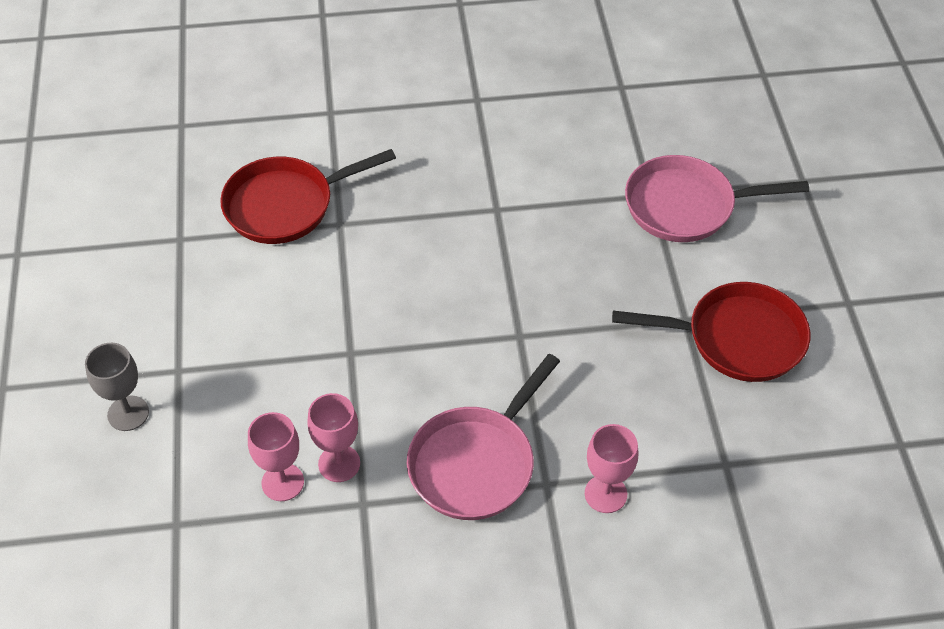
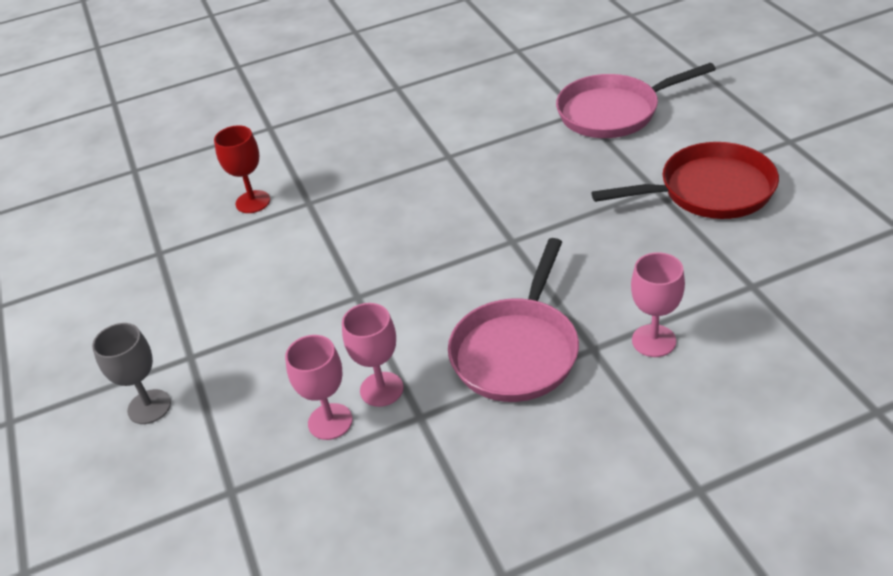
camera: 10 degrees left, 10 degrees down
(286, 205) = (253, 202): red pan -> red goblet

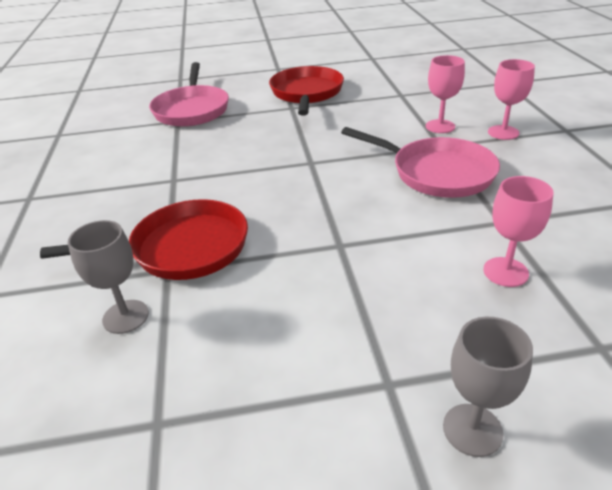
camera: 80 degrees left, 5 degrees down
(253, 202) = (125, 316): red goblet -> grey goblet
(337, 200) = (182, 249): none -> red pan
(381, 389) = (468, 239): pink goblet -> pink goblet (503, 132)

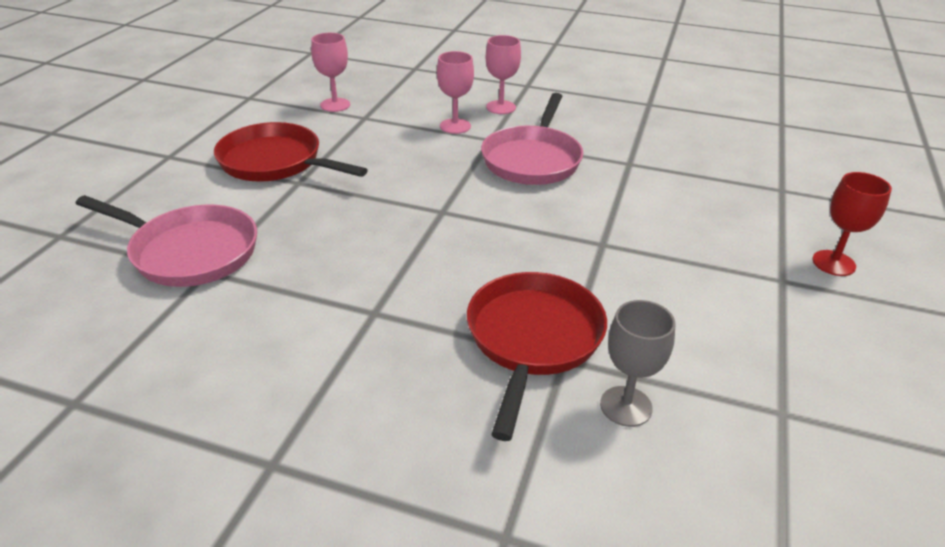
camera: 65 degrees left, 0 degrees up
(436, 173) = (533, 159): pink pan -> pink pan turned 135 degrees clockwise
(472, 429) = (833, 263): grey goblet -> red goblet
(505, 272) = (690, 188): pink goblet -> pink goblet (335, 105)

